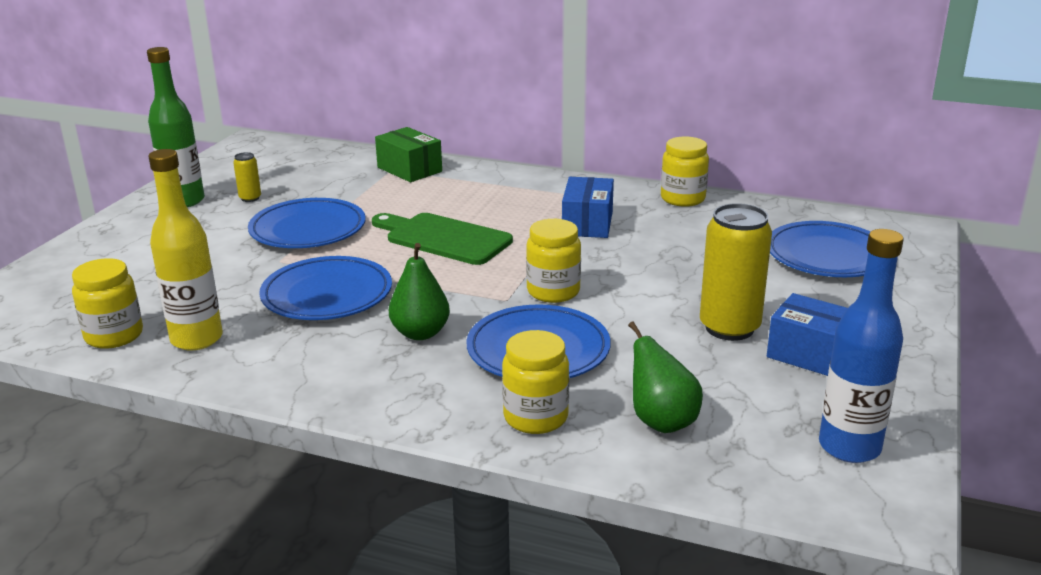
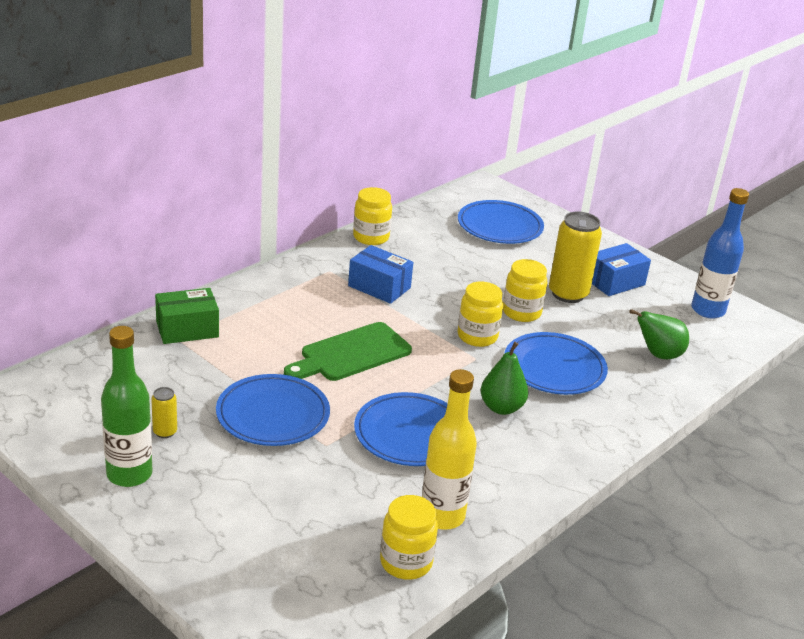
camera: 70 degrees left, 5 degrees up
(535, 417) = (634, 395): yellow jar -> yellow jar (521, 312)

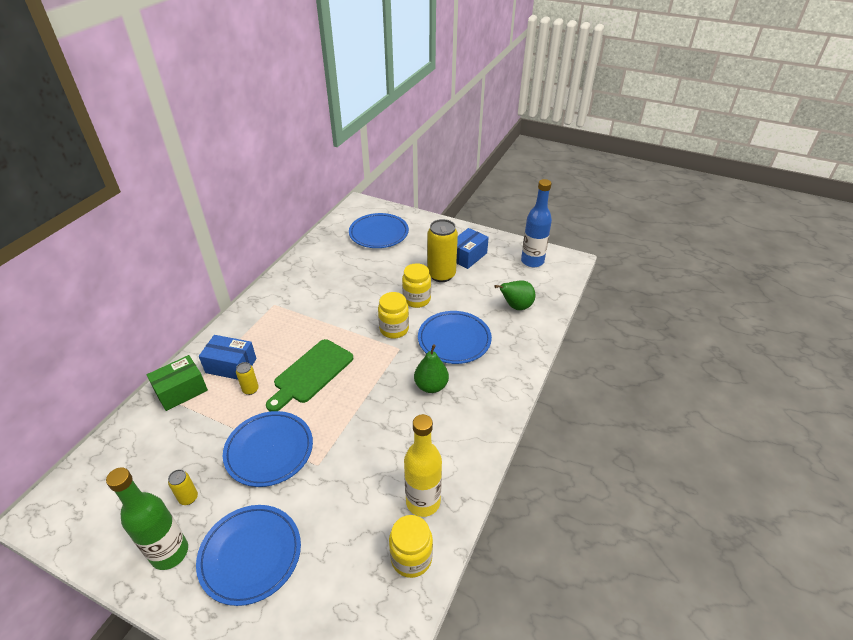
camera: 15 degrees left, 10 degrees up
(270, 350) = (250, 389): none -> yellow can
(371, 237) = (294, 267): yellow jar -> none
(379, 287) = (313, 308): blue box -> blue box (231, 365)
(410, 434) = (376, 433): blue plate -> blue plate (250, 555)

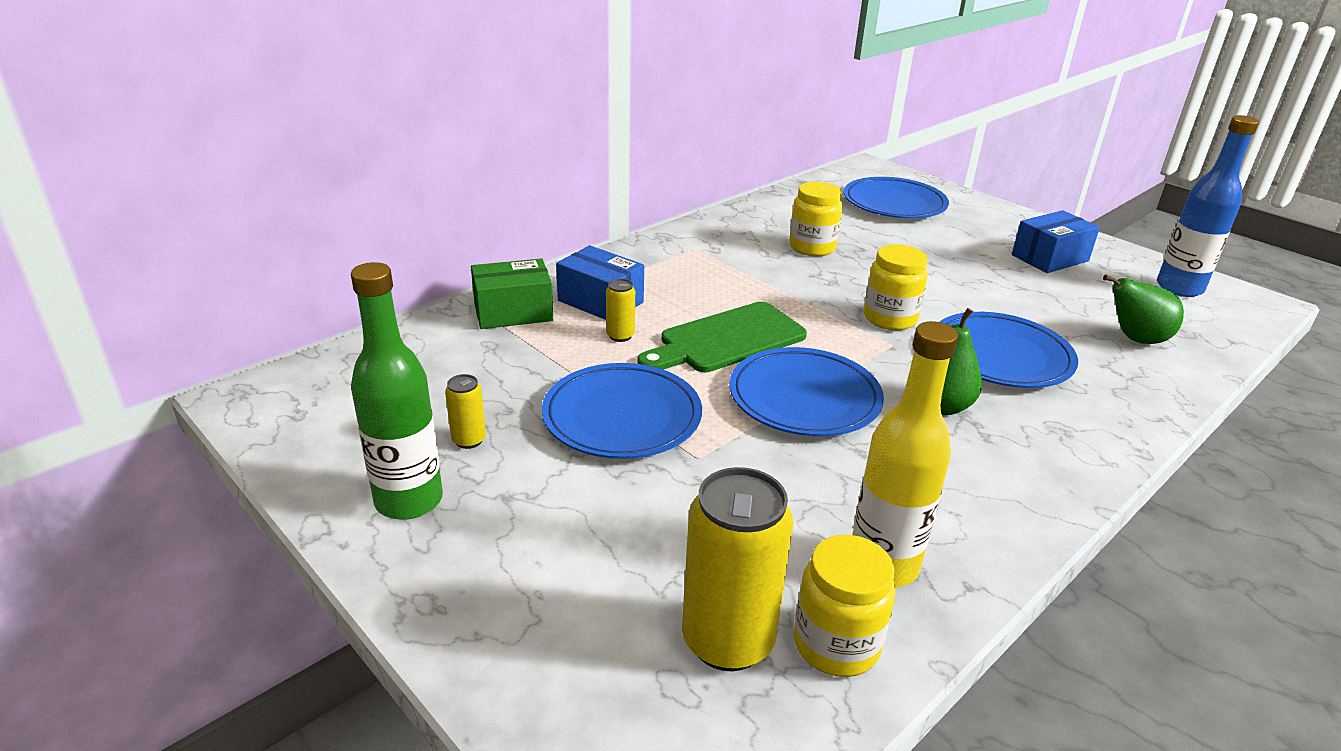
camera: 20 degrees right, 10 degrees down
(250, 555) = (537, 545): blue plate -> blue plate (804, 398)
(416, 299) = (941, 291): yellow jar -> yellow jar (812, 247)
(441, 275) = (995, 271): yellow can -> yellow can (727, 641)

